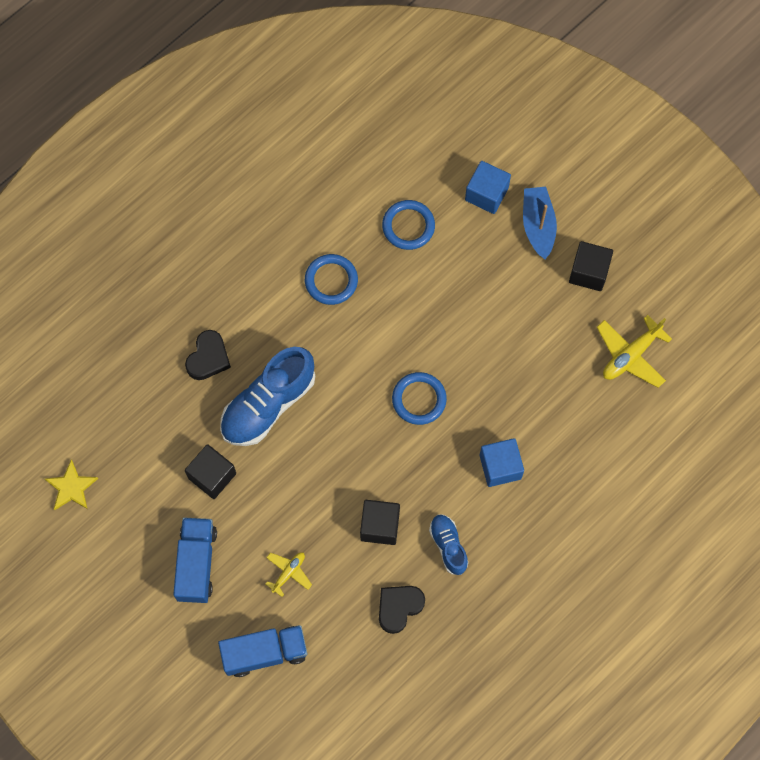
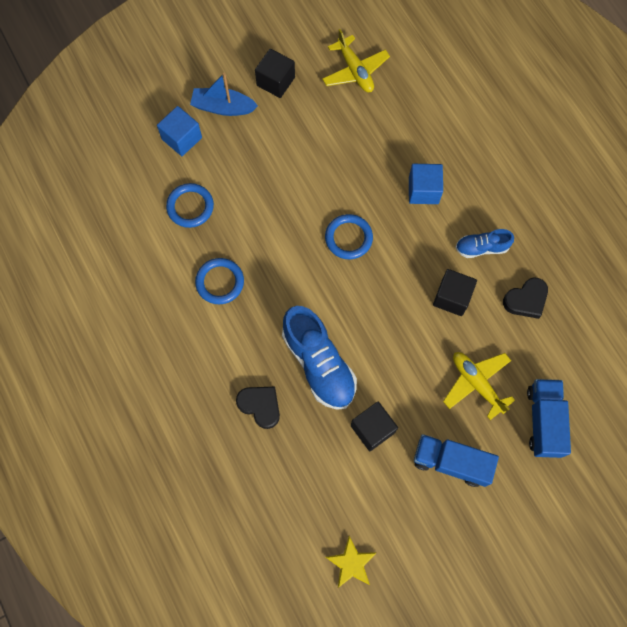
camera: 75 degrees left, 0 degrees up
(288, 573) = (476, 383): yellow plane -> yellow plane, size x1.68
(399, 607) = (526, 300): black heart -> black heart turned 90 degrees counterclockwise

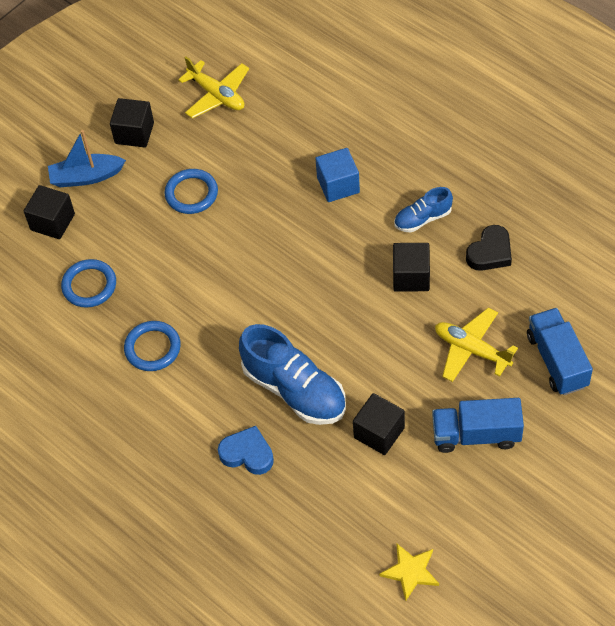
camera: 15 degrees left, 15 degrees down
(182, 138) = (52, 222): blue cube -> black cube
(260, 406) = (247, 454): black heart -> blue heart
(348, 238) = (276, 257): blue ring -> blue ring (191, 193)

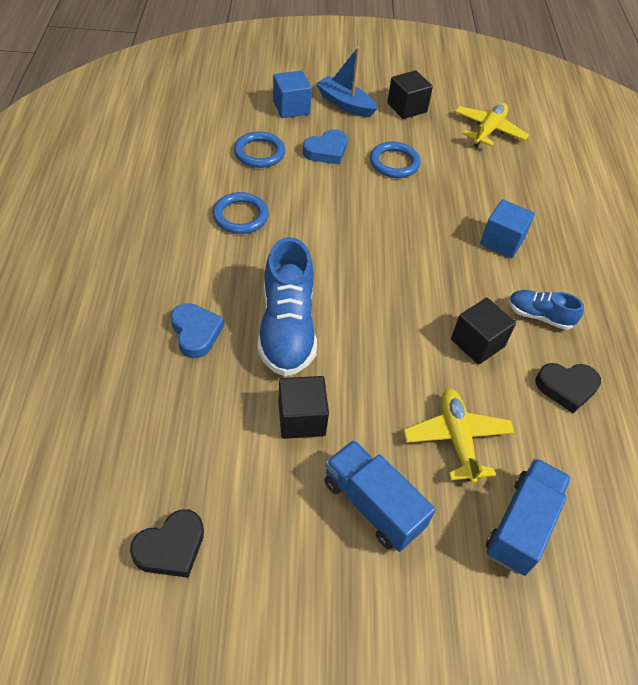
camera: 40 degrees right, 5 degrees down
(52, 222) = (291, 107): black cube -> blue cube
(133, 233) = (326, 151): none -> blue heart
(217, 95) = (488, 130): yellow plane -> yellow plane turned 150 degrees counterclockwise
(410, 571) = (171, 547): yellow star -> black heart

